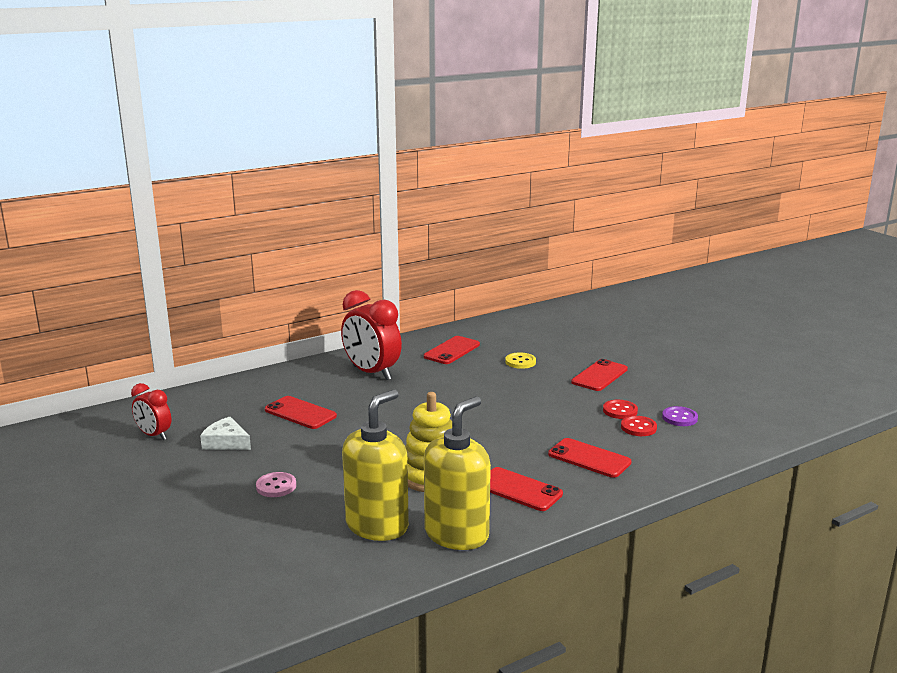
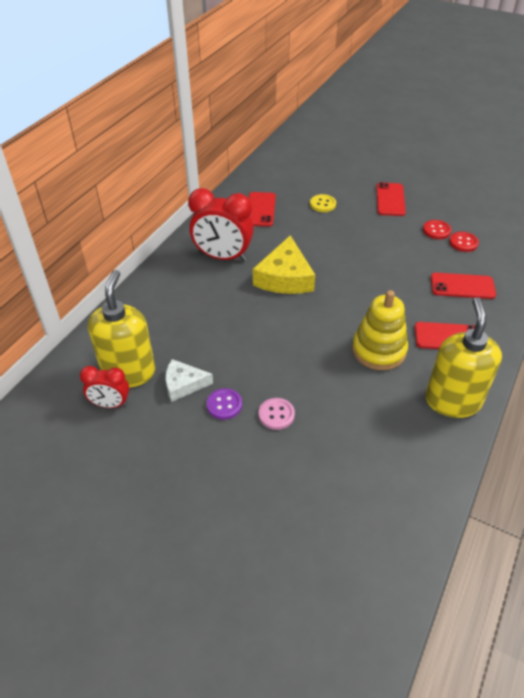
camera: 30 degrees left, 25 degrees up
(300, 413) = (211, 325): red phone -> none
(377, 525) = (392, 419): yellow soap dispenser -> yellow soap dispenser (129, 372)
(410, 401) = (285, 277): none -> yellow cheese
(679, 418) = (478, 223): purple button -> purple button (224, 405)

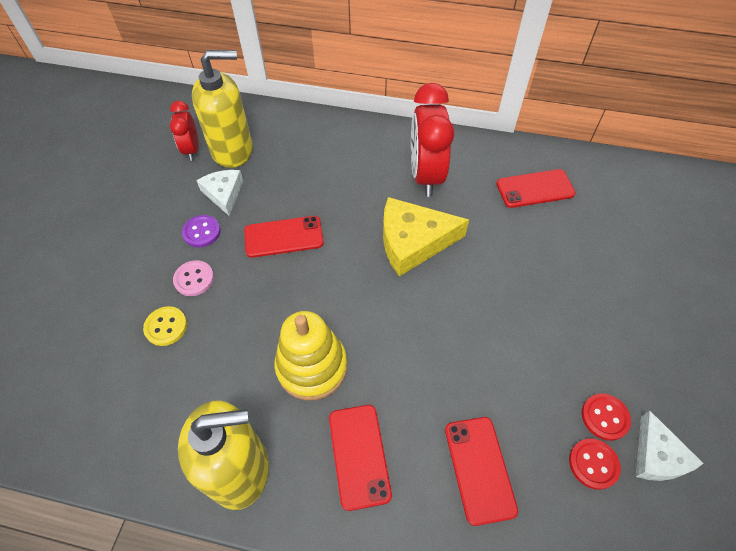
camera: 75 degrees right, 10 degrees up
(322, 204) = (585, 253): yellow button -> yellow button (166, 327)
(390, 199) = (650, 338): red phone -> red phone (284, 237)
(461, 220) = (657, 456): none -> white cheese

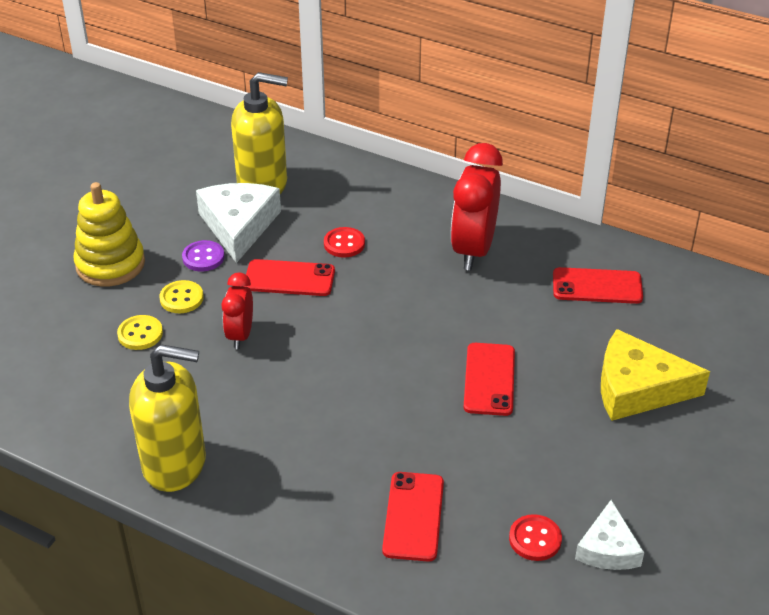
camera: 15 degrees right, 15 degrees down
(192, 150) = (218, 177): red clock -> red clock (240, 335)
(194, 279) = (181, 298): pink button -> yellow button
(224, 194) = (239, 226): white cheese -> white cheese, size x1.66
(312, 366) = (276, 398): yellow stacking toy -> yellow stacking toy (110, 264)
(359, 455) = (296, 479): red phone -> red phone (489, 379)
(413, 241) = (431, 310): yellow cheese -> yellow cheese (637, 388)
(604, 417) = (568, 505): red button -> red button (344, 244)

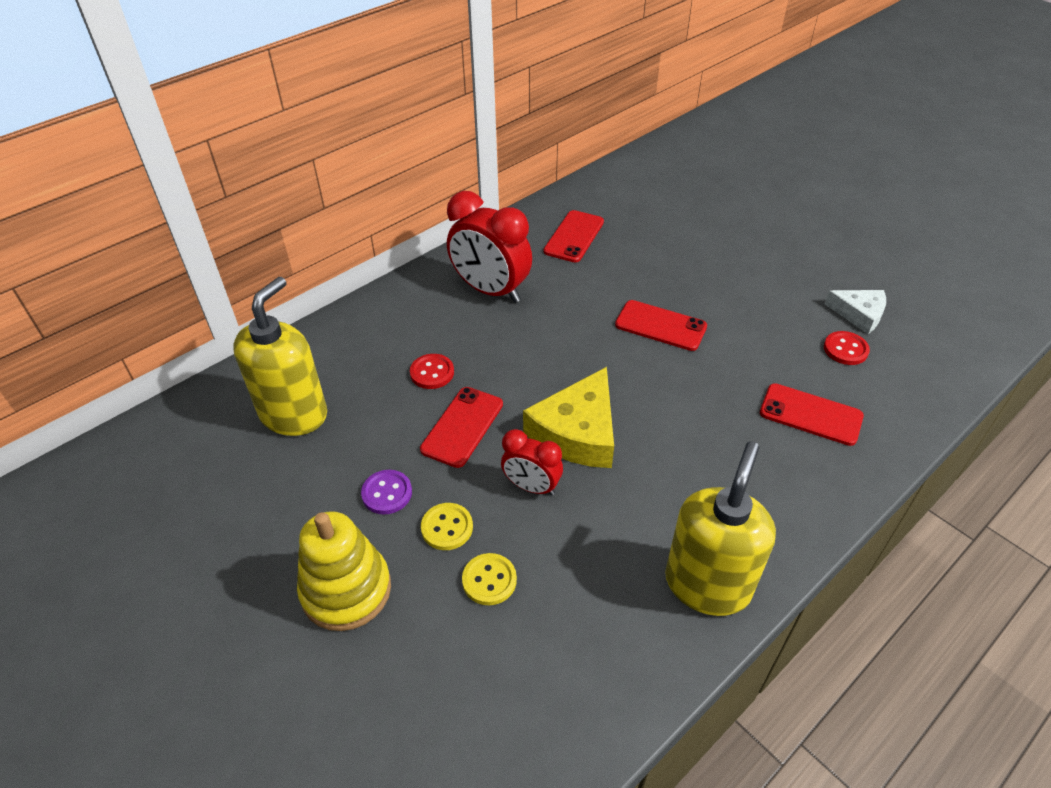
camera: 70 degrees left, 5 degrees up
(239, 226) = (351, 450): white cheese -> none
(637, 388) = (697, 251): yellow cheese -> yellow cheese (577, 432)

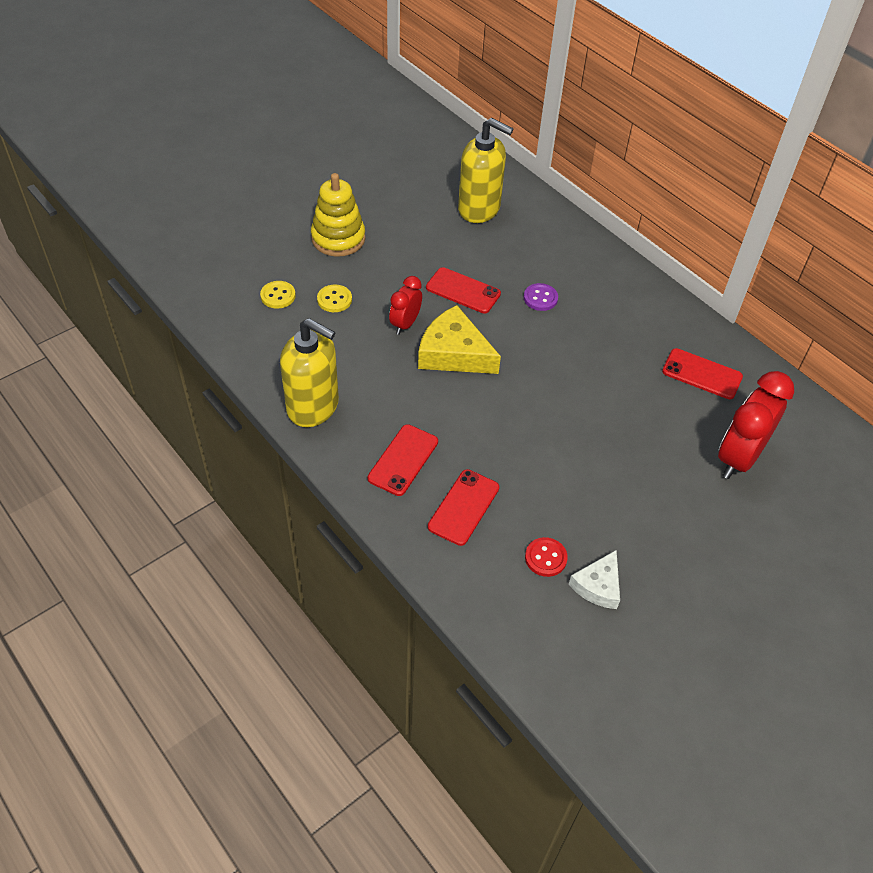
camera: 90 degrees right, 5 degrees up
(387, 493) = (407, 254): purple button -> purple button (540, 298)
(432, 373) = (518, 276): red button -> none
(447, 527) = (376, 281): yellow button -> yellow button (278, 296)
(491, 290) = (617, 312): red clock -> red clock (738, 458)
(660, 326) = (575, 421): red phone -> red phone (403, 460)

